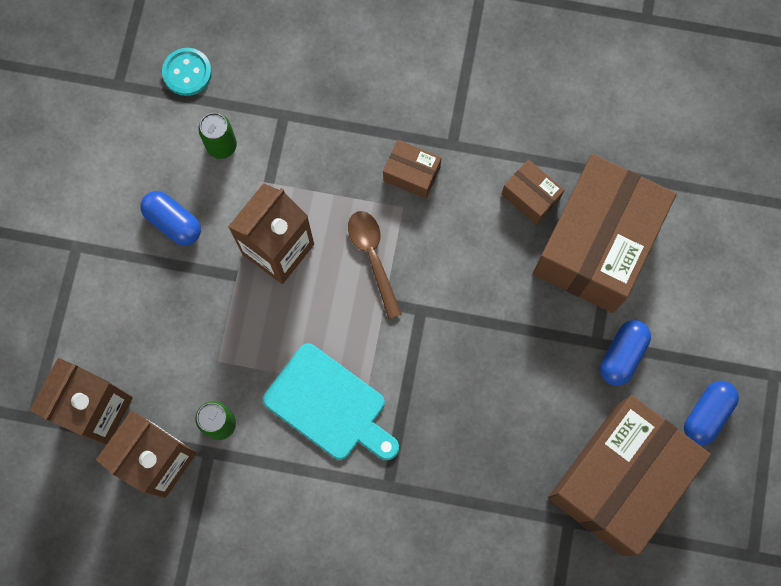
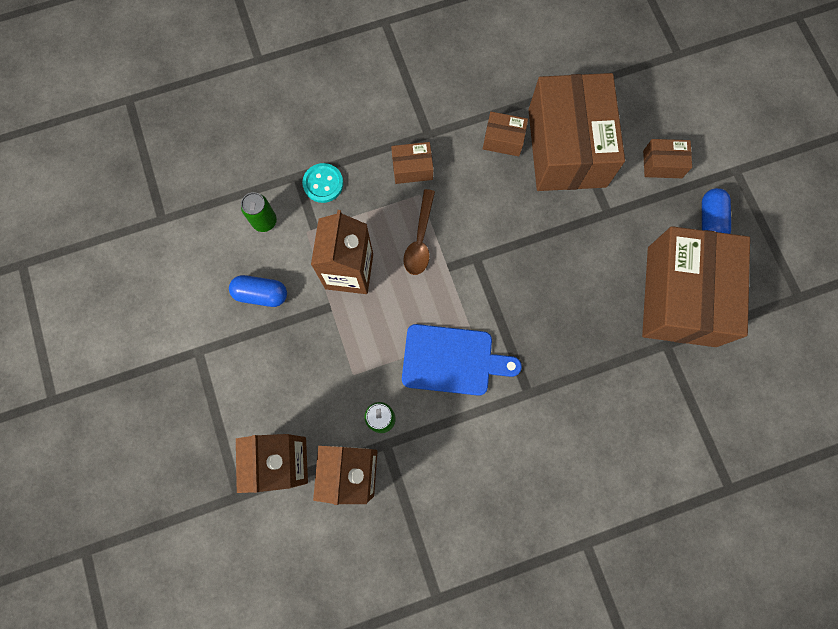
camera: 30 degrees left, 0 degrees up
(187, 73) = (209, 184): turquoise button -> turquoise button (323, 184)
(329, 405) = (452, 360): turquoise cutting board -> blue cutting board
(373, 257) = (420, 240): brown spoon -> brown spoon turned 120 degrees counterclockwise
(622, 355) = (630, 212): blue capsule -> none
(693, 322) = (662, 164): none -> brown box

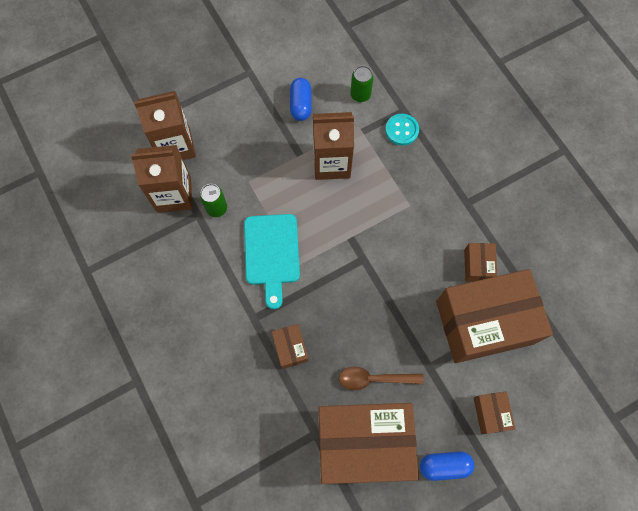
camera: 80 degrees right, 5 degrees down
(412, 168) = (432, 195): brown box -> brown box (290, 348)
(420, 240) = (369, 212): brown spoon -> brown spoon (374, 379)
(452, 360) = (272, 253): blue cutting board -> turquoise cutting board

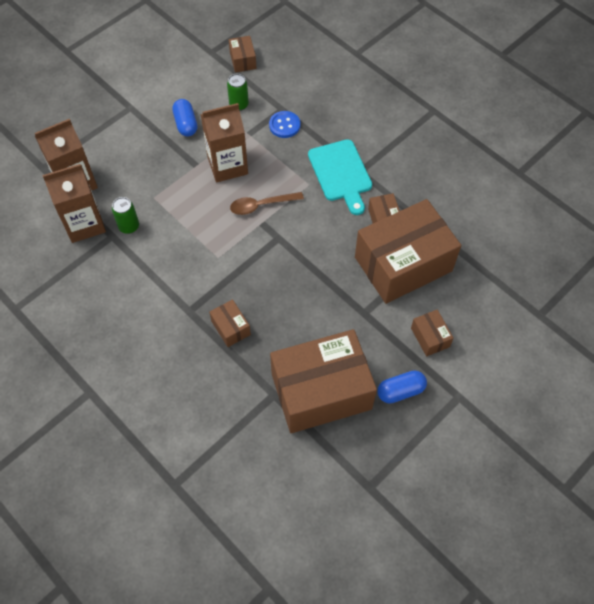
camera: 15 degrees left, 10 degrees down
(272, 253) = (191, 252): turquoise cutting board -> turquoise cutting board (341, 173)
(374, 379) = (316, 335): brown spoon -> brown spoon (261, 205)
(377, 43) = (243, 60): none -> brown box
(401, 130) = (284, 125): turquoise button -> blue button

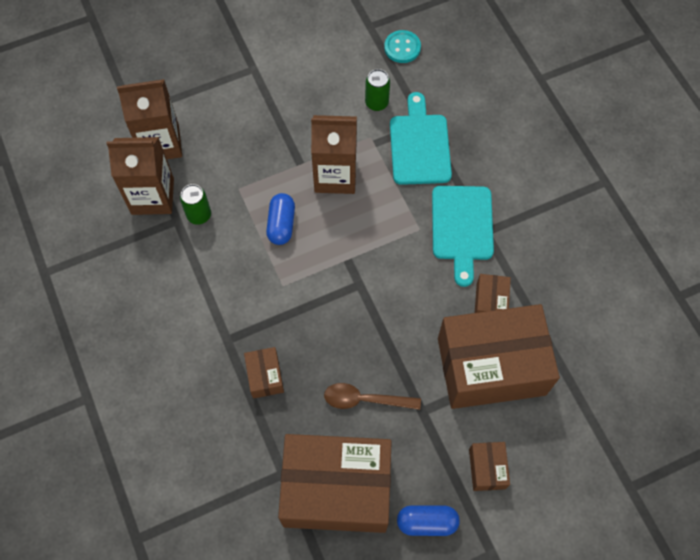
camera: 20 degrees right, 5 degrees up
(186, 124) = (307, 108): blue capsule -> blue capsule (281, 224)
(243, 60) = (402, 48): brown box -> turquoise button
(261, 205) = (355, 238): brown spoon -> brown spoon (364, 399)
(284, 125) = (419, 145): blue button -> turquoise cutting board

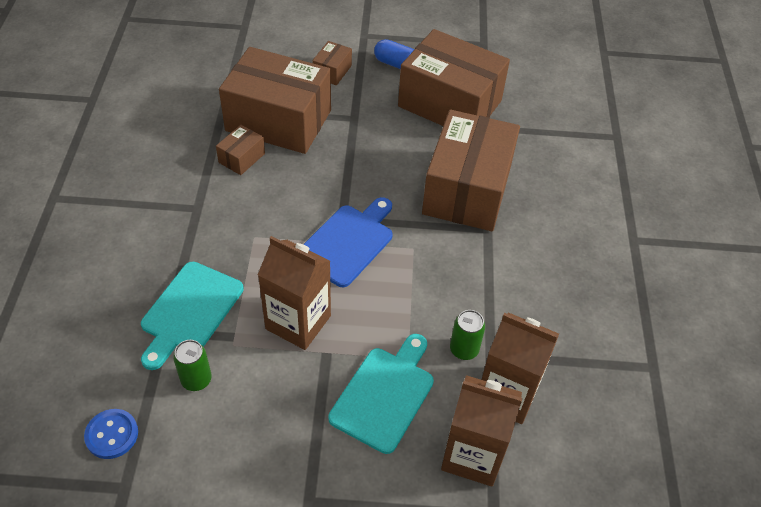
camera: 155 degrees left, 15 degrees down
(265, 376) = (467, 190): brown box -> brown box, size x2.40
(281, 224) = (383, 301): blue capsule -> none
(340, 263) = (348, 242): none -> blue cutting board
(364, 399) = (394, 142): brown spoon -> none
(402, 48) = (112, 434): turquoise button -> blue button
(462, 227) = (215, 220): turquoise cutting board -> turquoise cutting board (384, 395)

